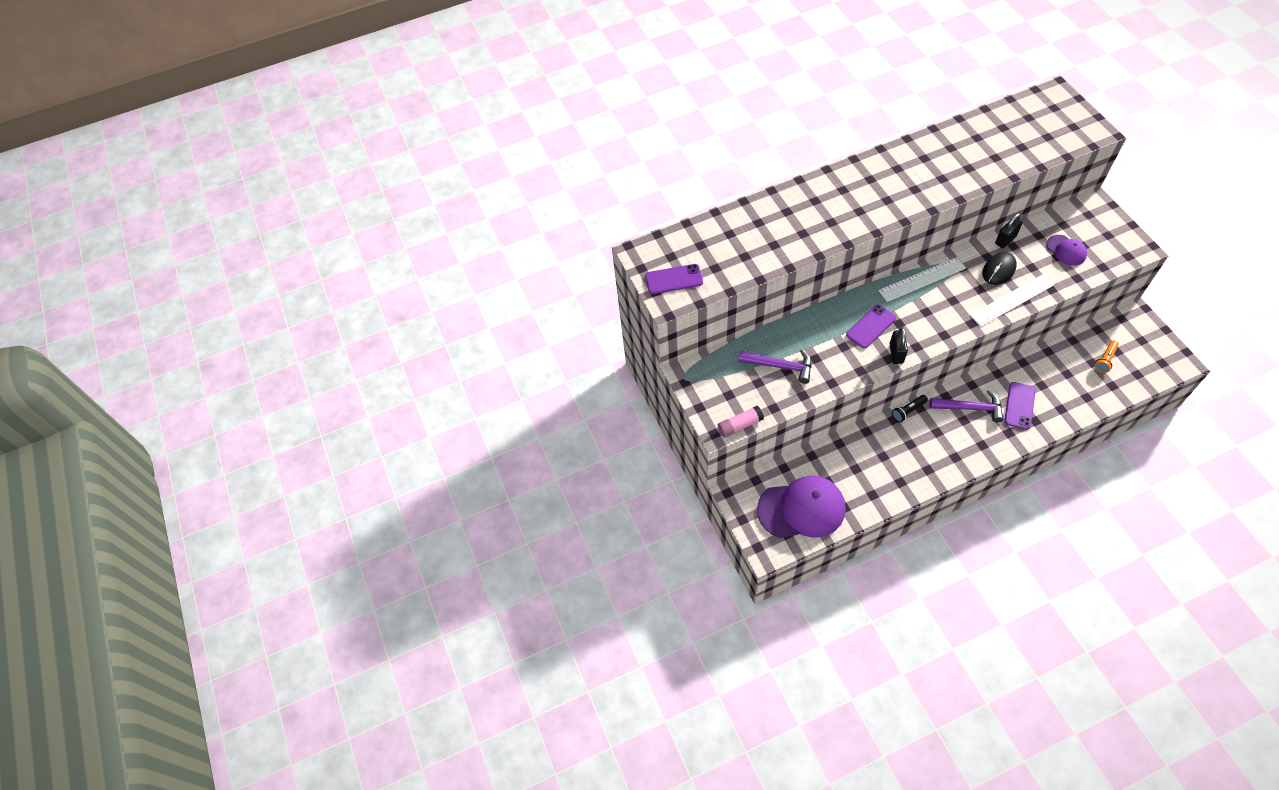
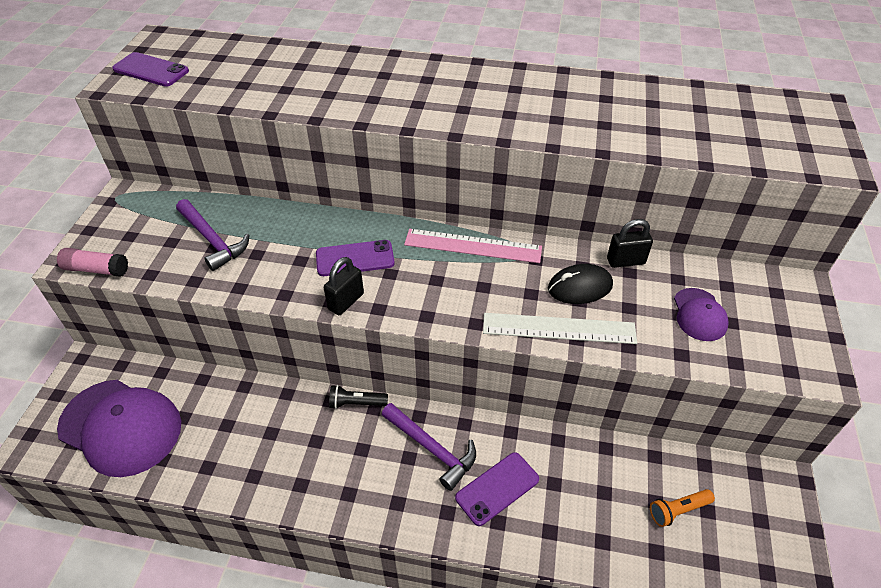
camera: 30 degrees right, 10 degrees down
(922, 279) = (473, 246): white ruler -> pink ruler

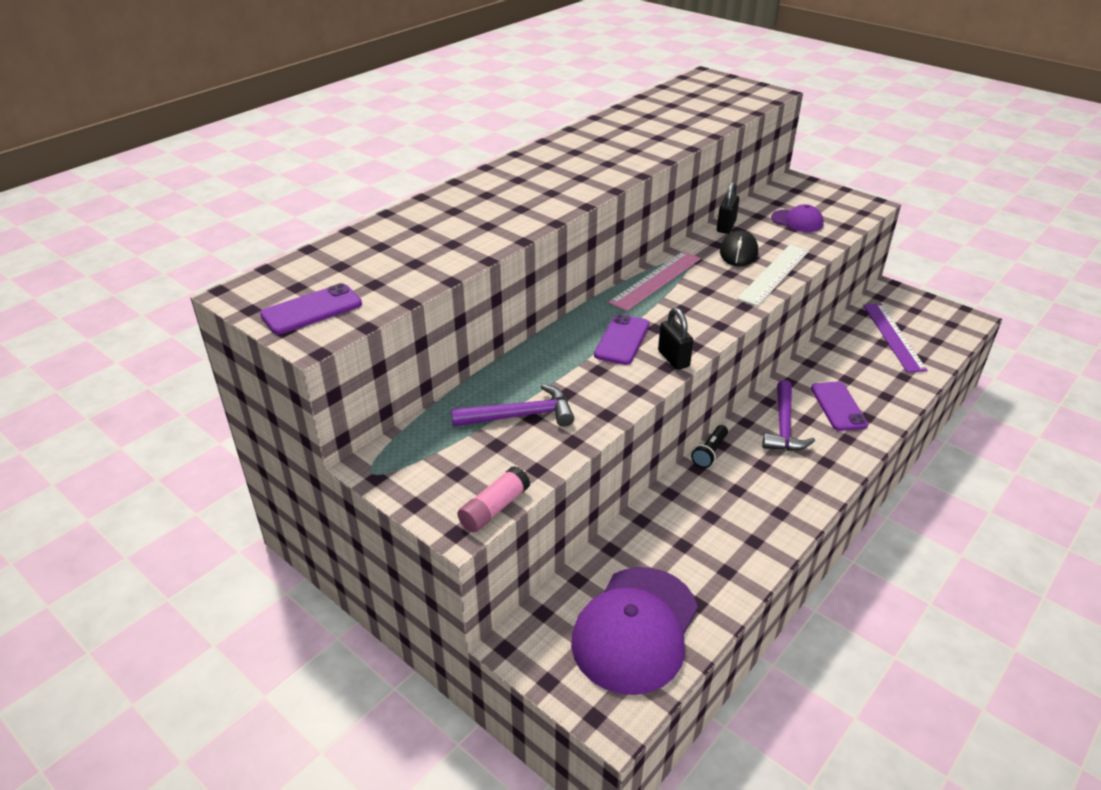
camera: 60 degrees left, 10 degrees down
(121, 427) = (635, 629): purple cap -> purple cap turned 150 degrees clockwise
(432, 449) = (783, 426): purple hammer -> purple hammer turned 120 degrees clockwise
(678, 510) = (893, 337): orange flashlight -> purple ruler

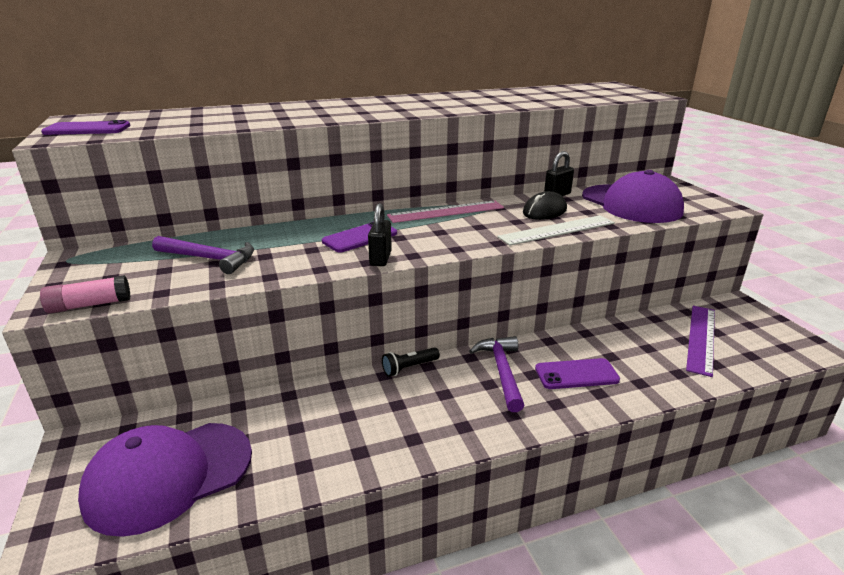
camera: 30 degrees right, 10 degrees down
(783, 426) = (502, 371): purple hammer -> purple hammer turned 135 degrees clockwise
(797, 221) = (631, 204): purple cap -> purple cap, size x2.02
(838, 406) = (576, 374): purple phone -> purple phone turned 60 degrees clockwise

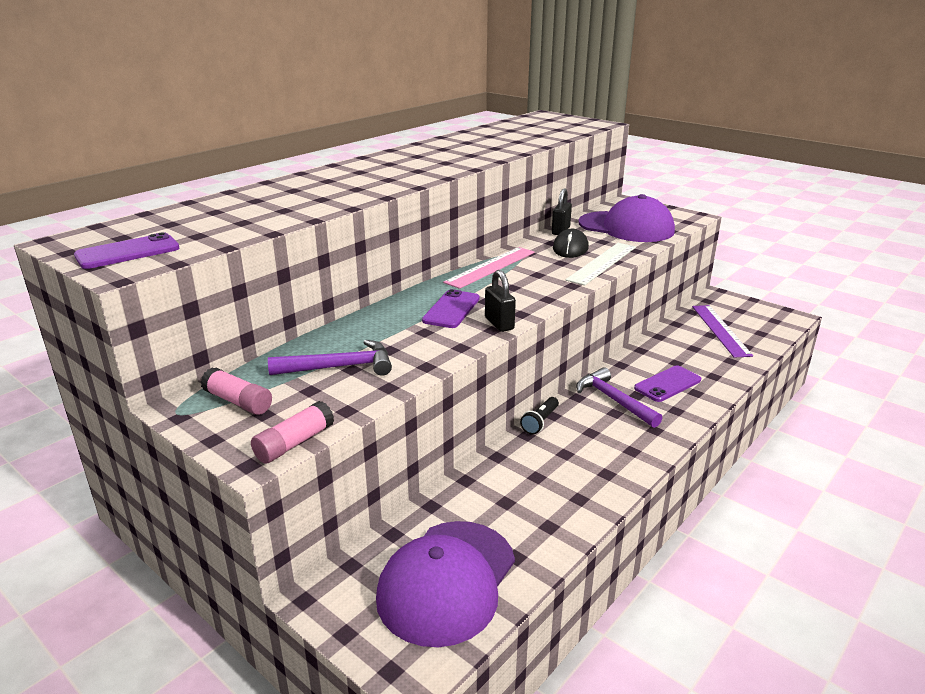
camera: 30 degrees left, 0 degrees up
(109, 264) = (238, 402): none -> pink glue stick

